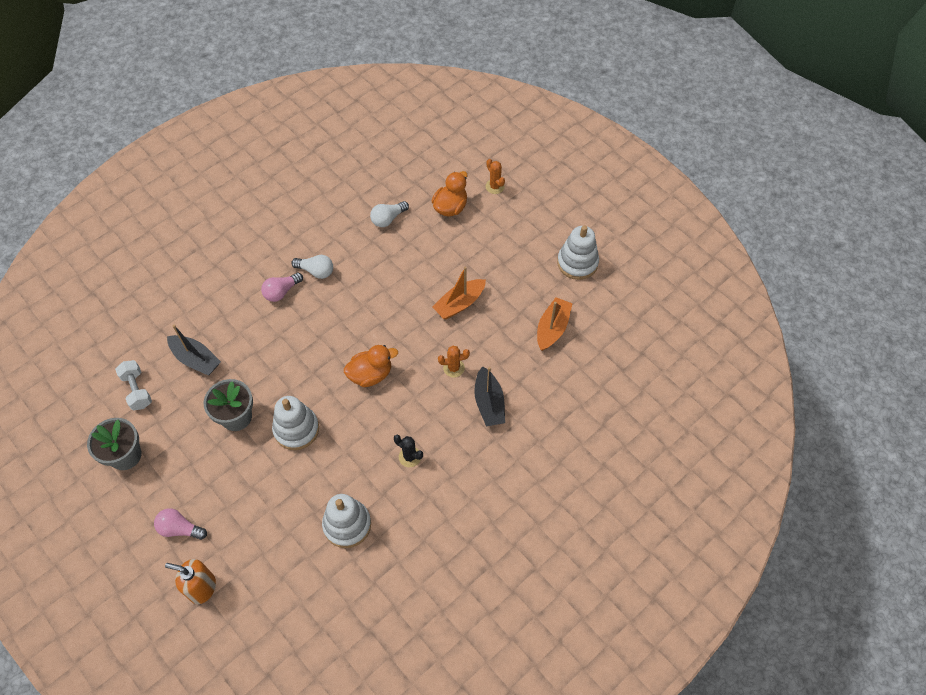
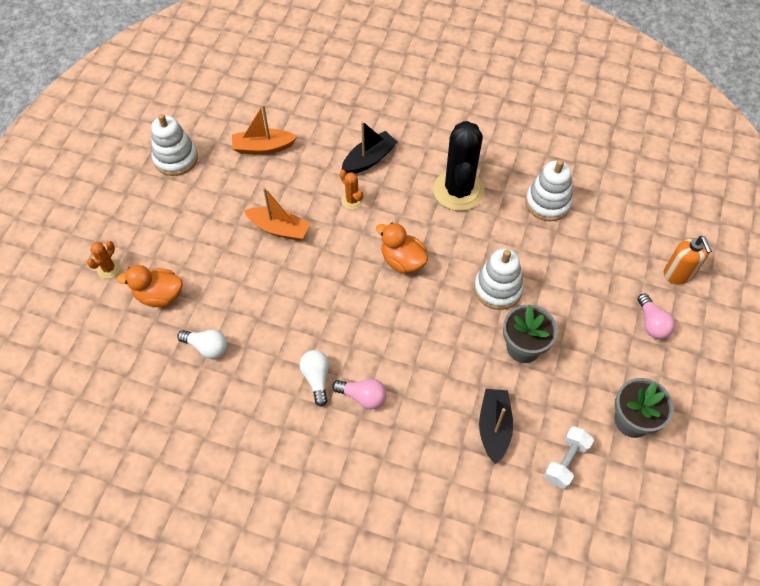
camera: 120 degrees left, 0 degrees up
(409, 457) = (458, 190): black cactus -> black cactus, size x2.30

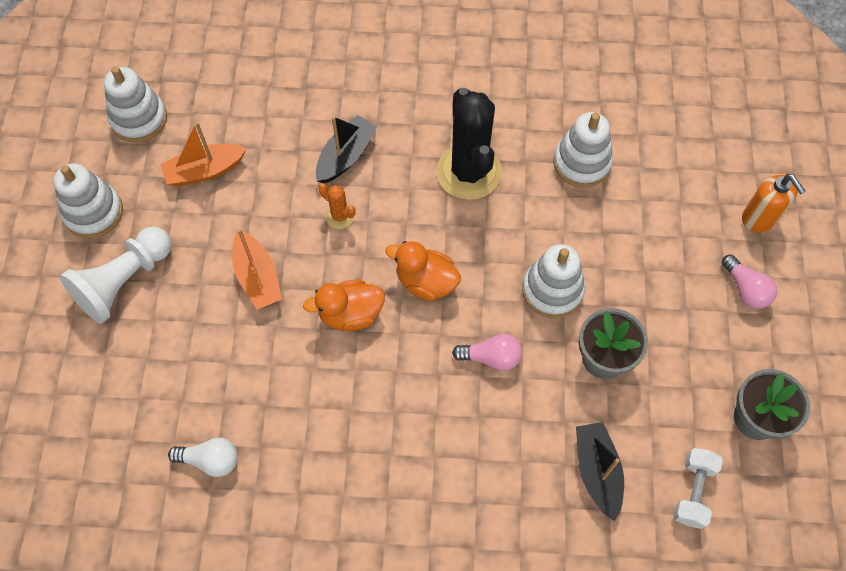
camera: 15 degrees left, 5 degrees up
(108, 268) = (48, 385): orange cactus -> none
(159, 295) = (127, 406): orange duck -> orange duck (350, 314)
(183, 210) = (124, 282): none -> white pawn
(227, 102) = (139, 119): none -> white stacking toy
(279, 229) = (257, 277): orange boat -> orange boat turned 60 degrees clockwise
(317, 378) = (363, 465): white light bulb -> none
(363, 397) = (427, 474): pink light bulb -> pink light bulb (491, 357)

